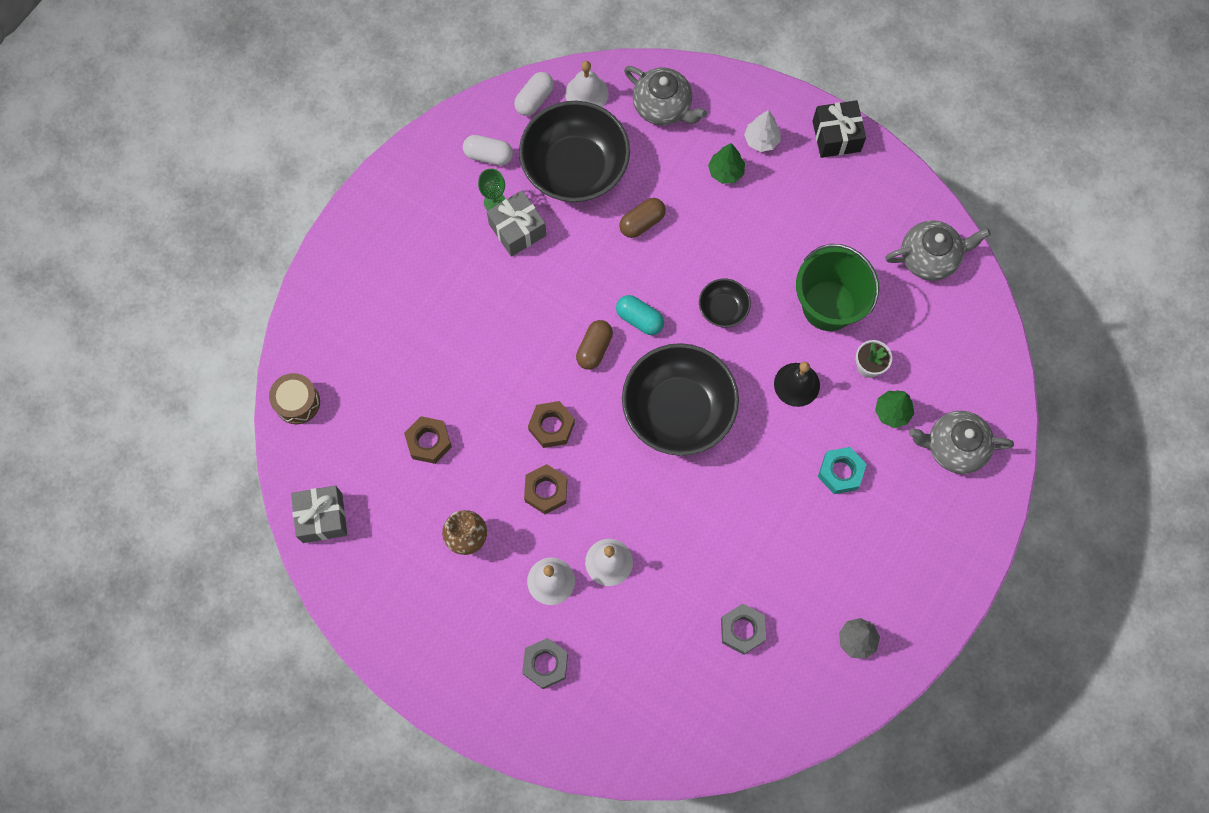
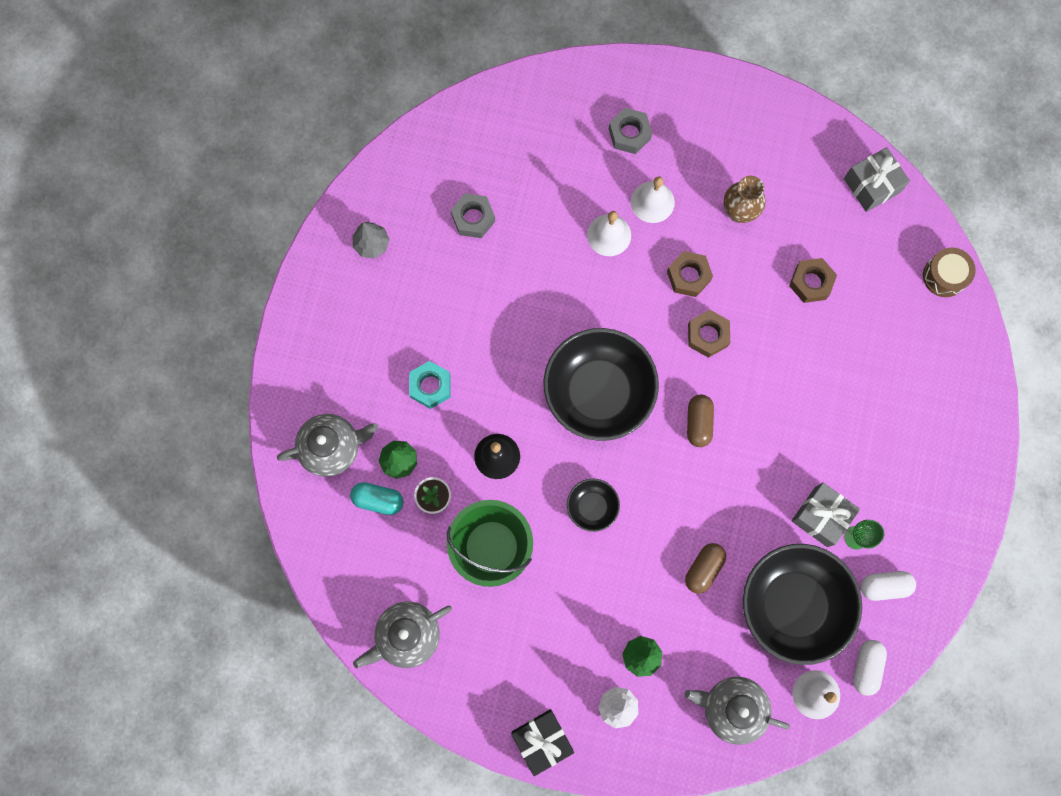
camera: 160 degrees right, 5 degrees up
(639, 319) = (667, 467): turquoise capsule -> turquoise capsule (378, 500)

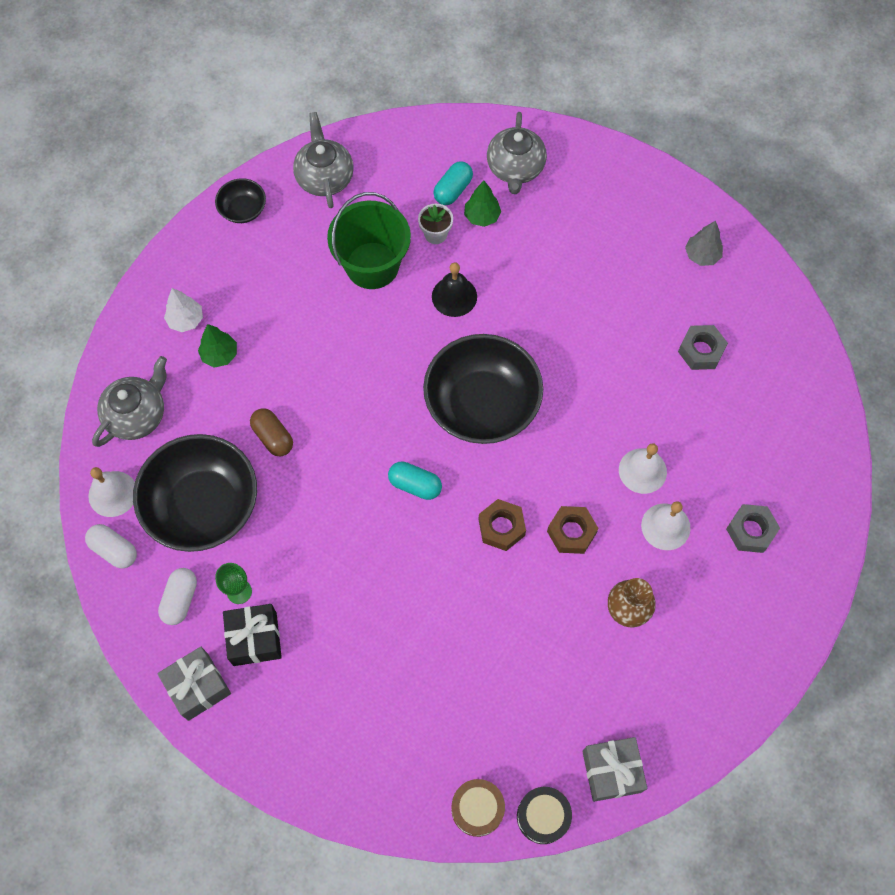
camera: 110 degrees right, 10 degrees down
(430, 386) = (542, 262): turquoise nut -> none
(542, 740) = (187, 251): black gift -> black gift (255, 639)
(592, 507) = (373, 360): black bowl -> black bowl (243, 209)
(698, 423) = (415, 485): brown capsule -> turquoise capsule
(811, 282) = (521, 656): brown nut -> none
(821, 516) = (274, 566): grey gift -> grey gift (198, 687)
(928, 226) = (542, 816): none -> black drum

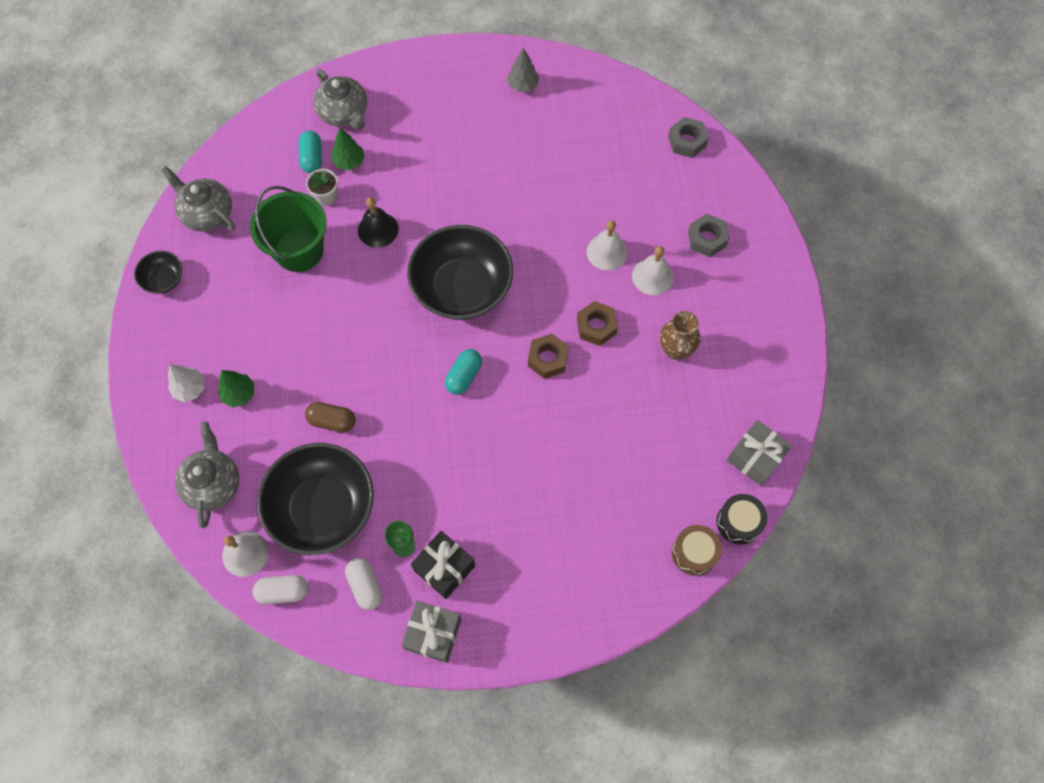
camera: 40 degrees left, 0 degrees up
(415, 485) = (464, 376): turquoise capsule -> turquoise capsule turned 45 degrees counterclockwise
(701, 351) = (576, 147): grey nut -> grey nut (687, 141)

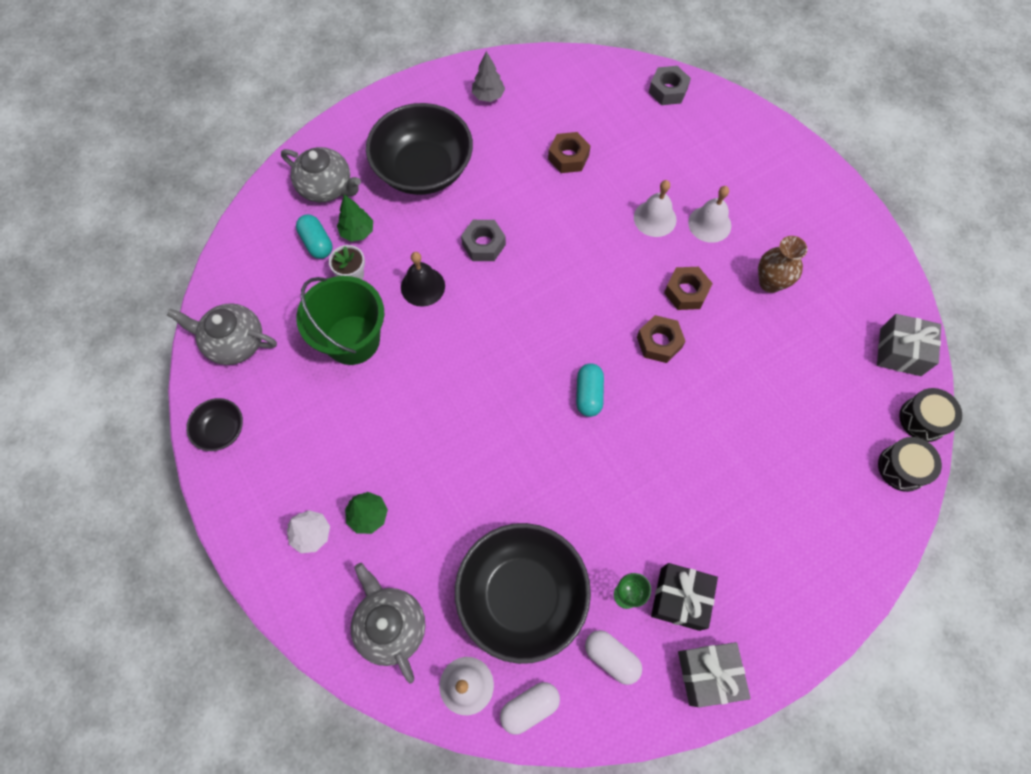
camera: 25 degrees left, 0 degrees up
(332, 421) = (482, 499): brown capsule -> none
(462, 288) = (538, 309): black bowl -> black bowl (423, 169)
(562, 167) = (568, 157): none -> brown nut
(694, 553) = (902, 468): brown drum -> black drum
(707, 239) = (737, 170): grey nut -> grey nut (483, 244)

